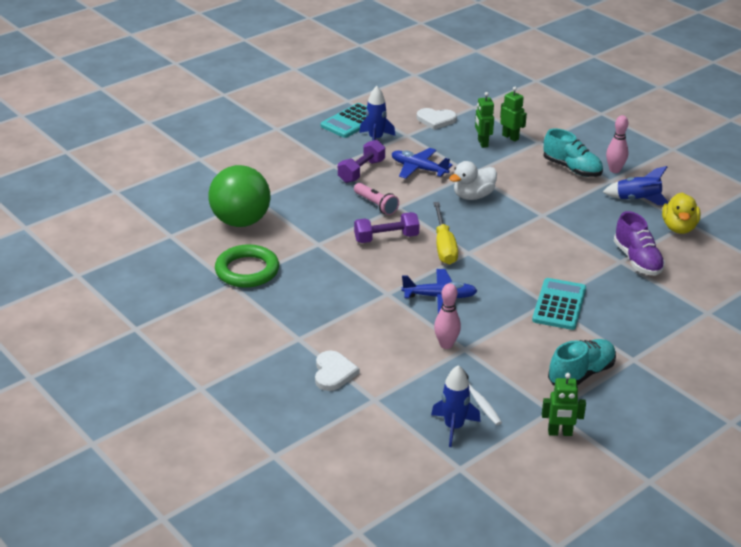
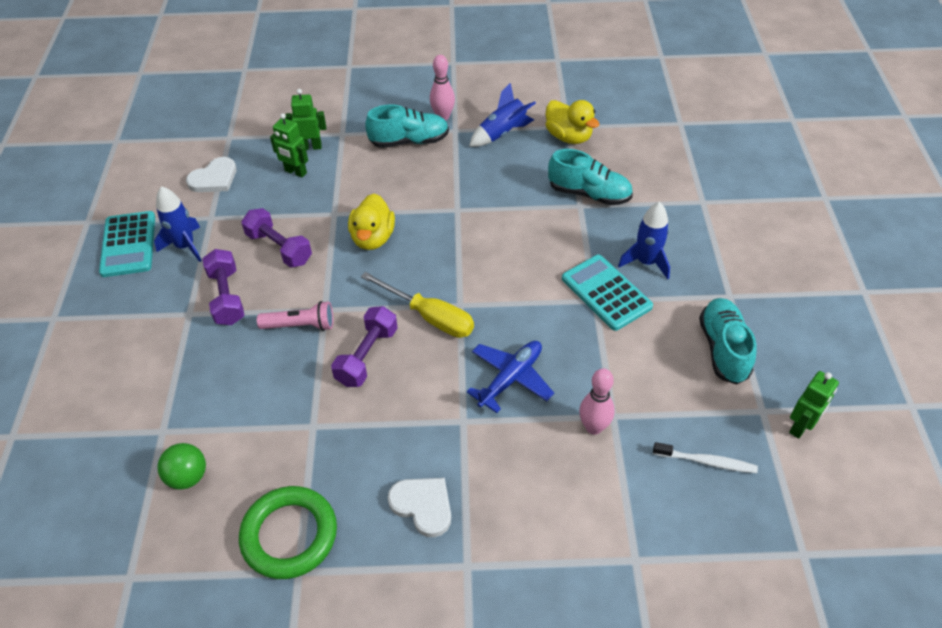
camera: 50 degrees left, 15 degrees up
(241, 221) = (188, 477): green ball -> green ball, size x0.49
(333, 373) = (558, 571): white heart -> white heart (423, 506)
(418, 169) = (279, 248): blue plane -> purple dumbbell
(454, 427) = (733, 514): blue rocket -> blue rocket (646, 262)
(473, 196) = (373, 238): white duck -> yellow duck
(637, 260) = (589, 194): purple shoe -> turquoise shoe

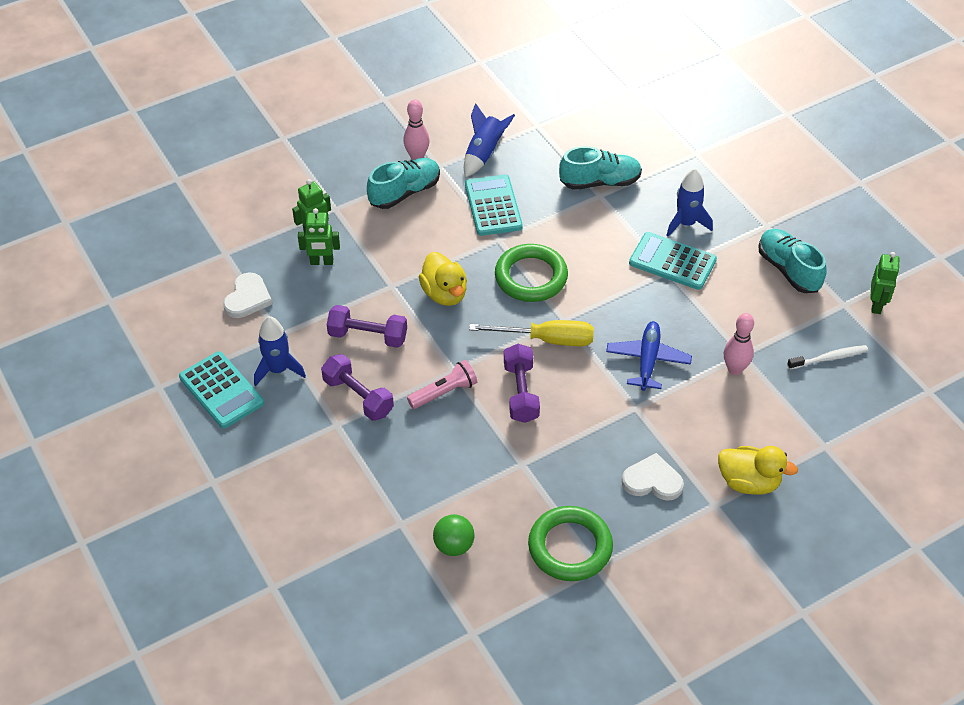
camera: 30 degrees left, 0 degrees up
(460, 254) = (531, 277): none -> green ring
(475, 179) = (493, 206): none -> turquoise calculator
(568, 137) = (545, 135): yellow duck -> yellow duck (749, 482)

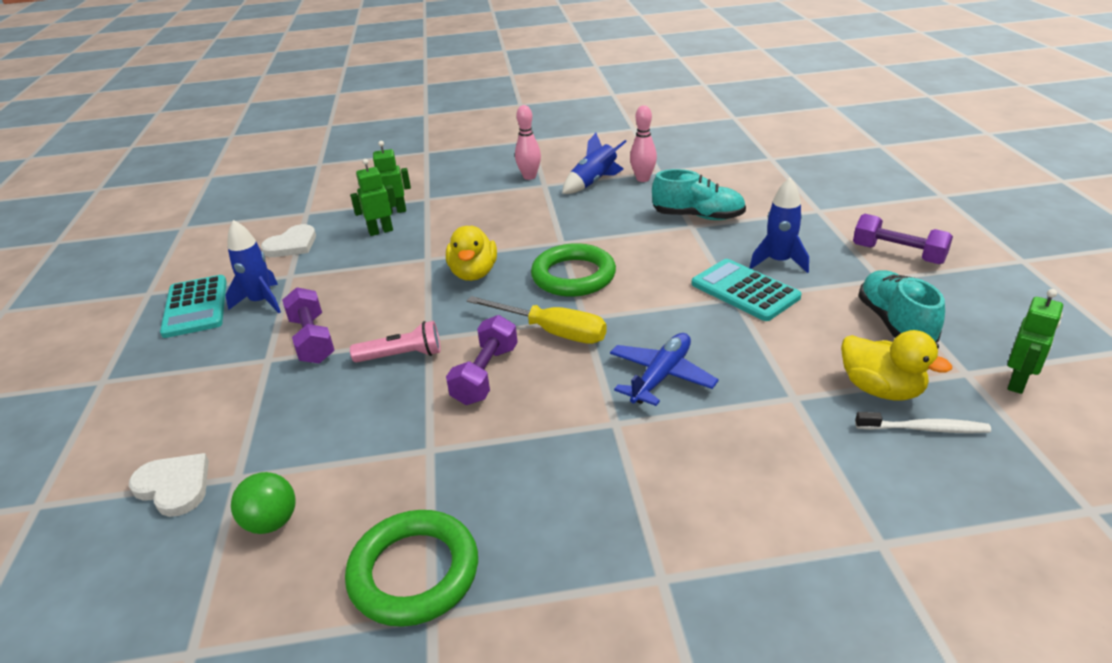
camera: 25 degrees right, 15 degrees down
(321, 262) = (380, 231): green robot -> green robot turned 135 degrees clockwise
(368, 336) = (369, 292): purple dumbbell -> purple dumbbell (898, 254)
(404, 192) = (498, 197): turquoise shoe -> none
(493, 206) = (574, 218): turquoise calculator -> none
(652, 481) = (586, 517): white heart -> white heart (174, 486)
(735, 369) = (775, 411): pink bowling pin -> pink bowling pin (643, 179)
(749, 482) = (732, 561): yellow duck -> yellow duck (881, 389)

